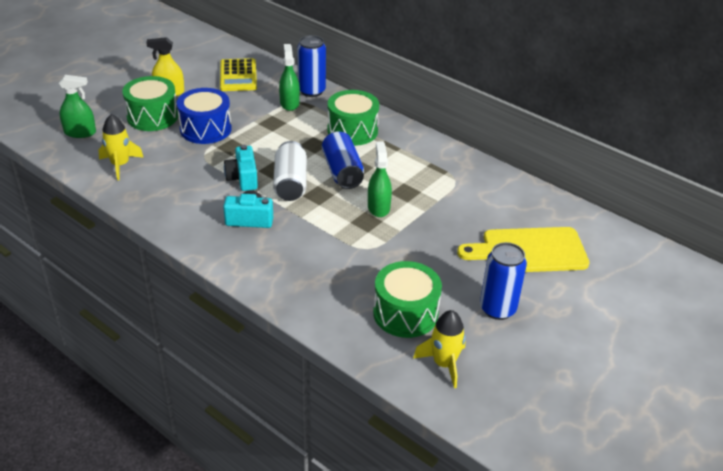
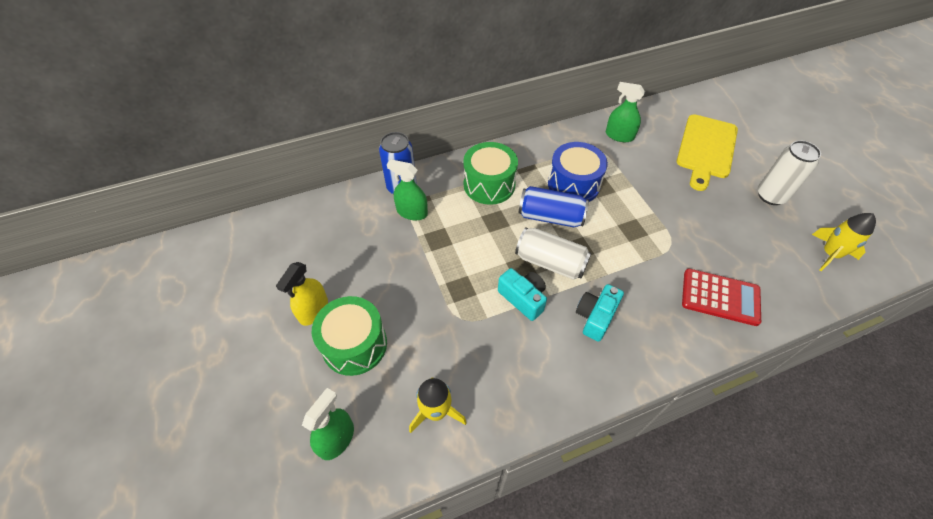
camera: 60 degrees left, 15 degrees up
(205, 129) = (413, 300): blue drum -> blue drum (573, 184)
(238, 76) = (328, 235): yellow calculator -> none
(243, 178) = (523, 298): turquoise camera -> turquoise camera turned 150 degrees counterclockwise
(323, 289) = (720, 297): none -> red calculator
(378, 207) = (616, 213): green spray bottle -> green spray bottle (619, 136)
(405, 313) = (765, 253): green drum -> none
(497, 309) = (770, 196): blue can -> white can

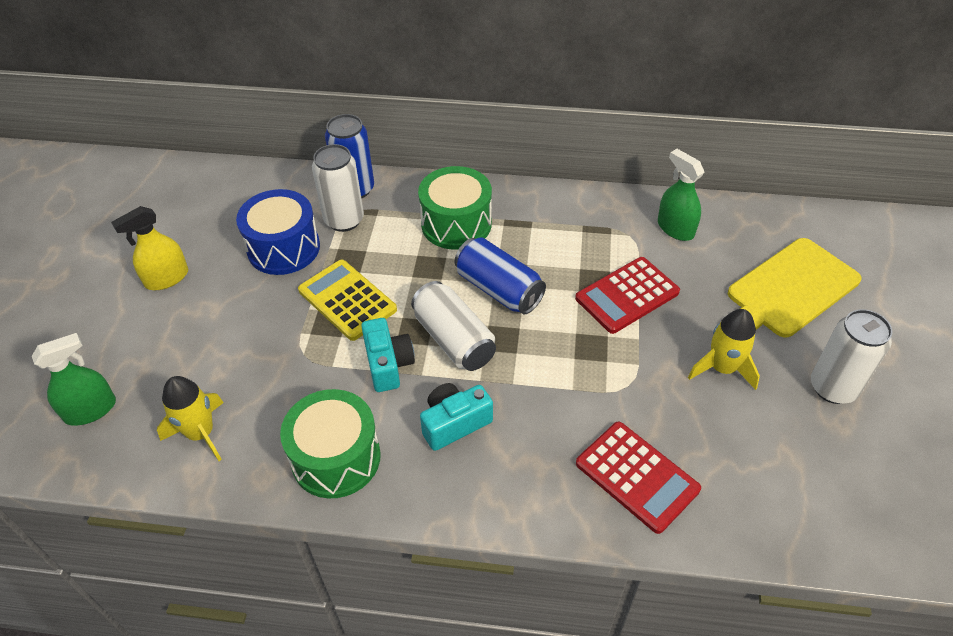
camera: 30 degrees right, 5 degrees down
(354, 344) = (177, 329): green drum -> green drum (336, 458)
(412, 212) = (344, 220): green spray bottle -> white can
(460, 267) = (347, 300): none -> yellow calculator
(573, 184) = (560, 264): blue drum -> blue drum (283, 248)
(626, 188) = (627, 295): none -> red calculator
(830, 254) = (856, 500): yellow rocket -> yellow rocket (722, 368)

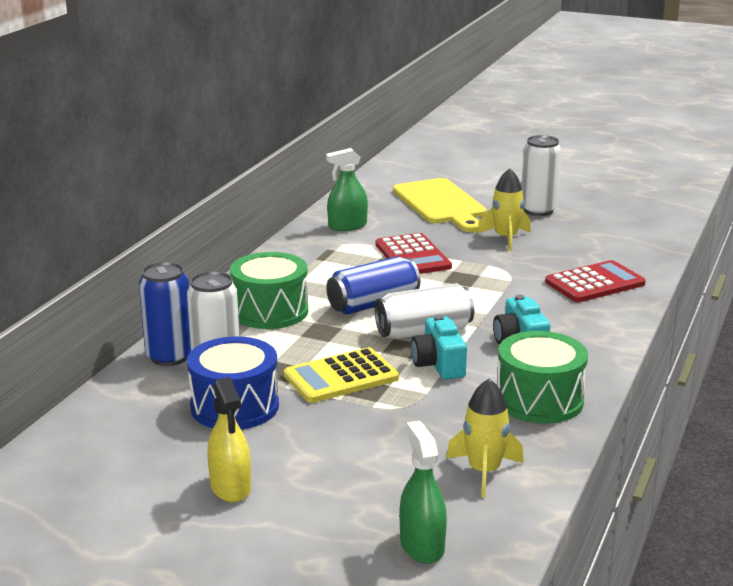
camera: 75 degrees left, 25 degrees down
(388, 364) = (438, 364): turquoise camera -> turquoise camera turned 105 degrees counterclockwise

